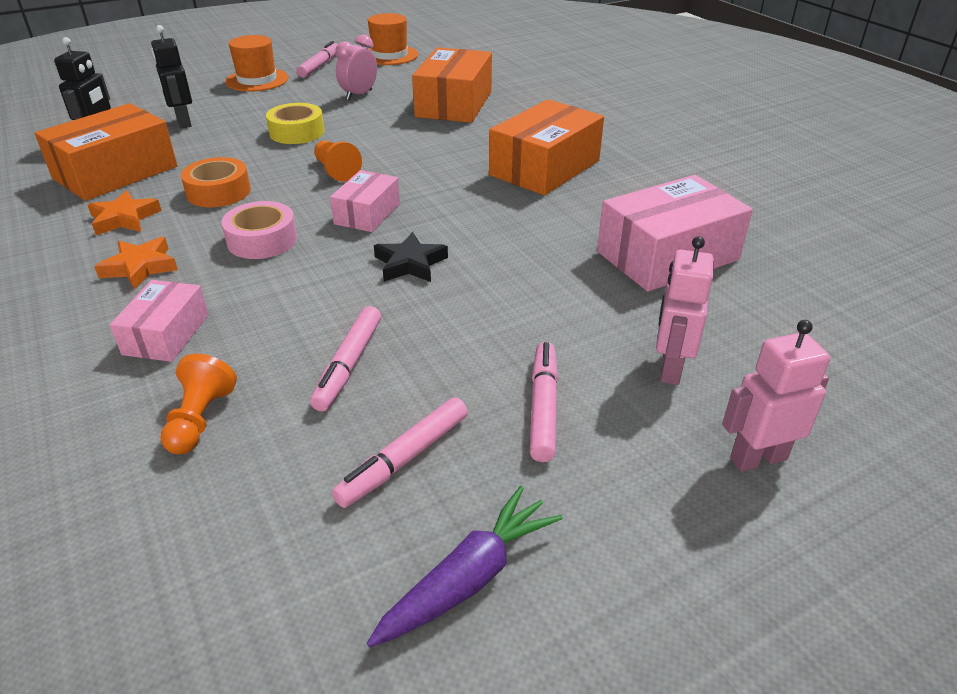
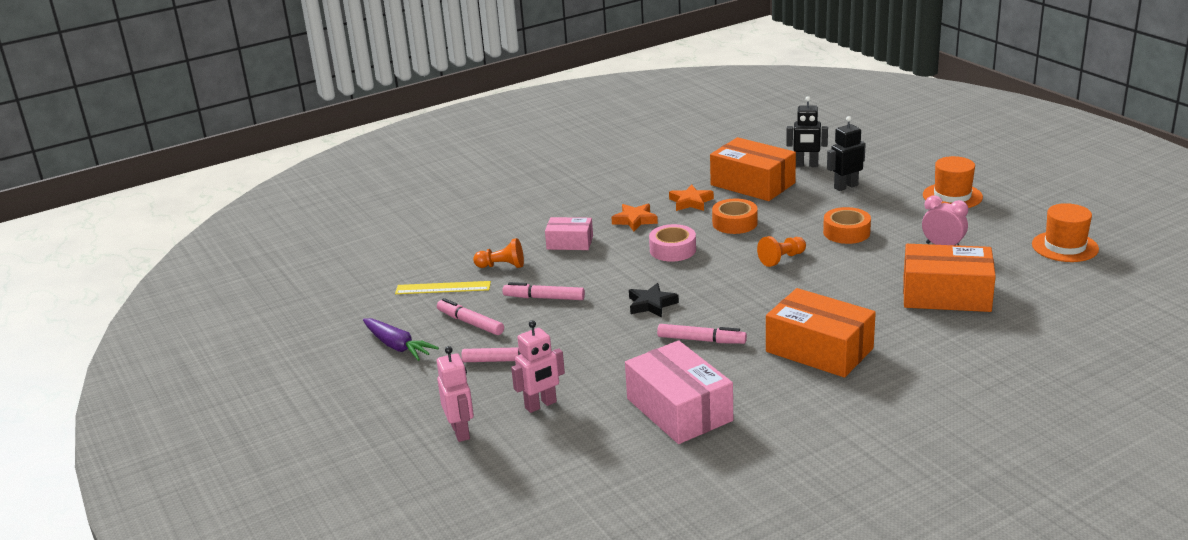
camera: 90 degrees right, 10 degrees down
(242, 510) = (443, 288): none -> yellow ruler
(297, 132) = (846, 232): yellow tape -> orange tape
(320, 66) = (1007, 217): pink marker -> pink marker (701, 340)
(367, 214) = (716, 280): pink box -> none
(670, 368) = (541, 405): pink robot -> pink robot turned 135 degrees clockwise

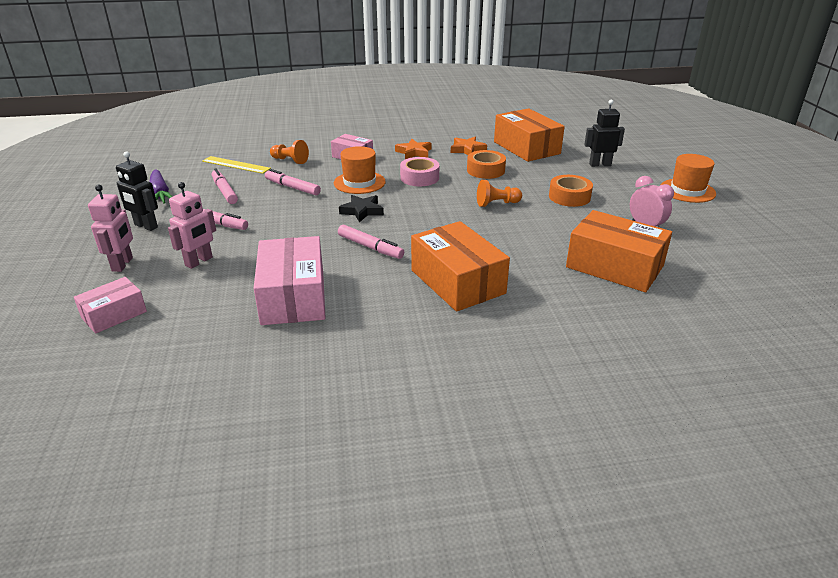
camera: 20 degrees right, 5 degrees up
(520, 480) = (114, 314): none -> pink box
(541, 405) = (199, 261): pink robot -> pink robot turned 45 degrees counterclockwise
(806, 165) = (581, 144): black robot -> black robot (145, 226)
(1065, 247) = (765, 255): orange hat -> orange hat (359, 182)

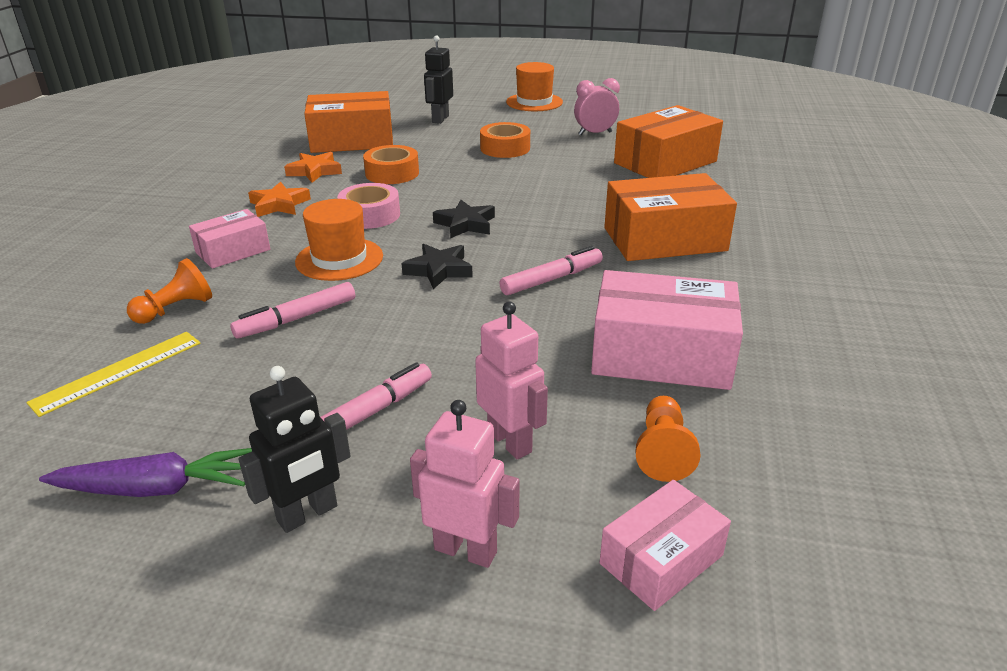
camera: 70 degrees left, 0 degrees up
(114, 314) = (661, 559): pink box -> pink box turned 75 degrees clockwise
(224, 191) = (235, 395): pink marker -> none
(428, 207) = (465, 224): none -> black star
(497, 204) = (490, 185): orange pawn -> orange pawn (662, 451)

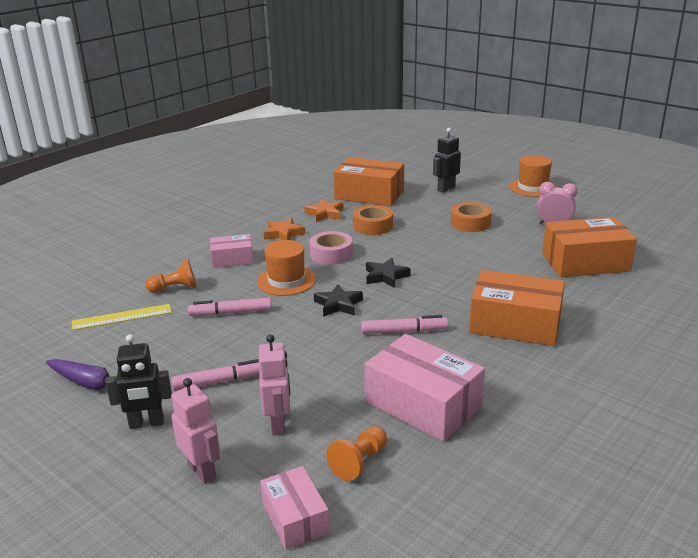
camera: 30 degrees right, 5 degrees down
(661, 559) = (295, 518): pink box -> pink box turned 75 degrees clockwise

